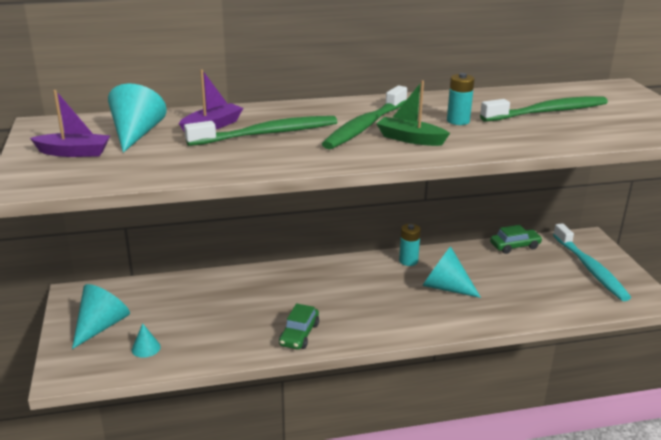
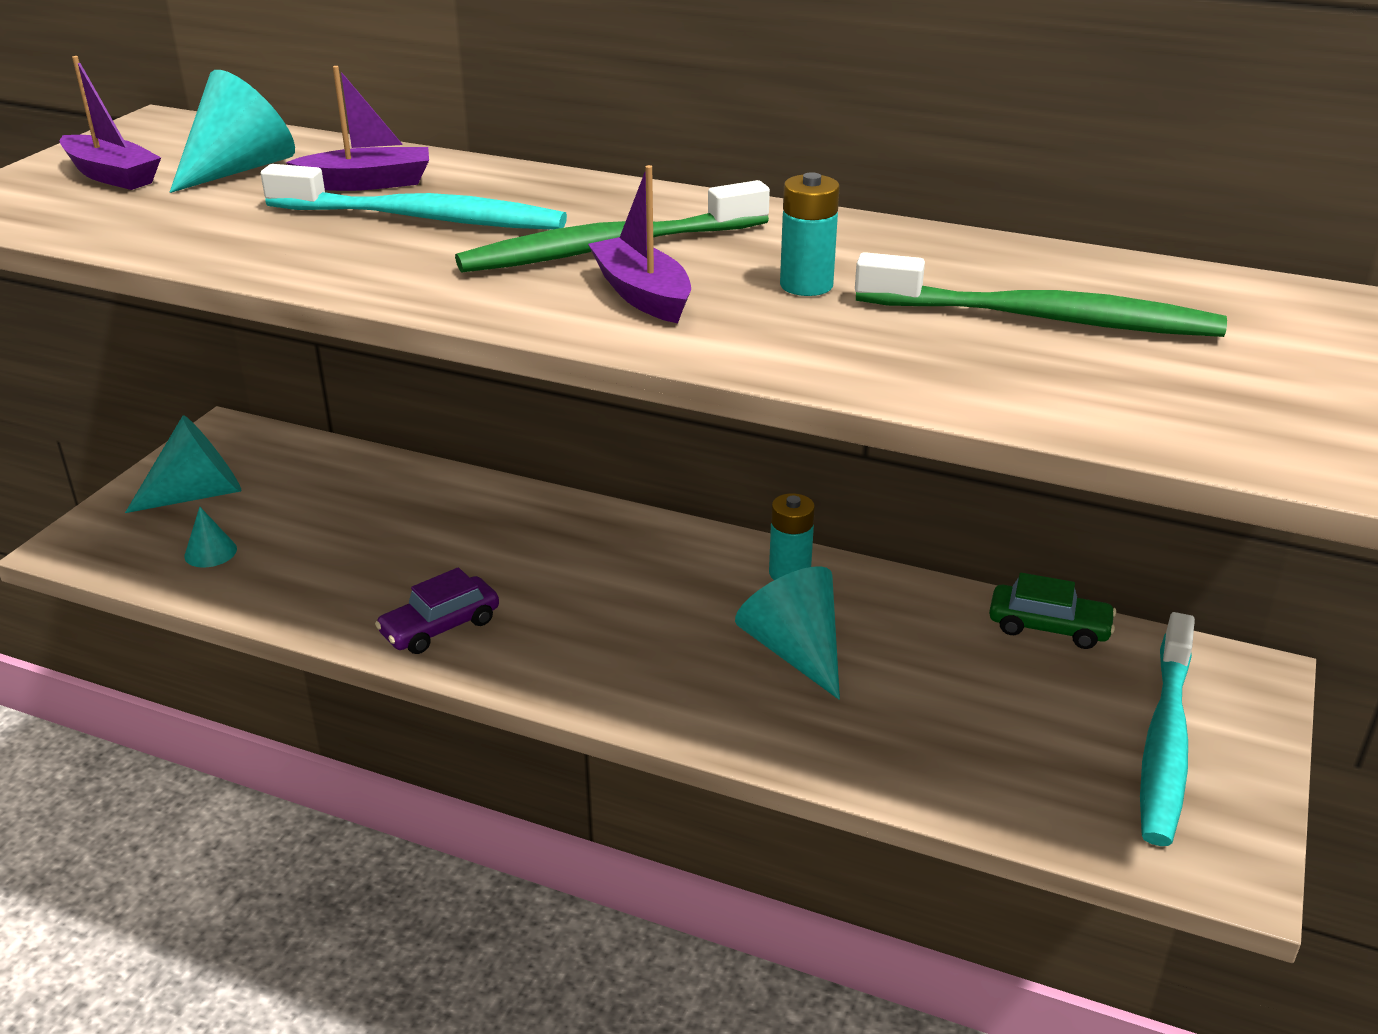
camera: 35 degrees right, 5 degrees up
(267, 134) = (422, 218): green toothbrush -> turquoise toothbrush
(299, 334) = (440, 627): green car -> purple car
(410, 139) = (642, 295): green boat -> purple boat

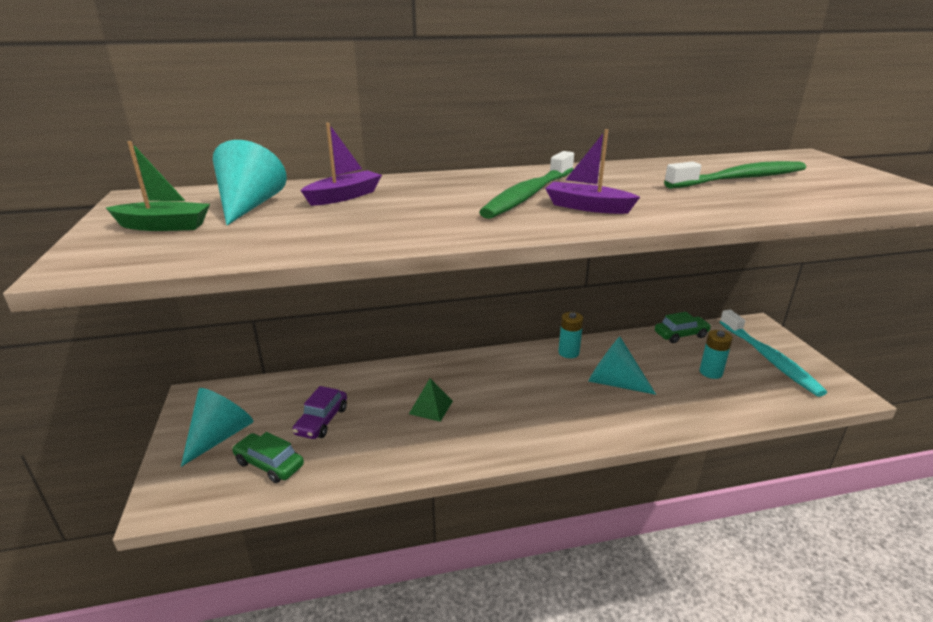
camera: 35 degrees left, 5 degrees down
(112, 176) = (164, 226): purple boat -> green boat
(210, 552) = (269, 464): turquoise cone -> green car
(422, 218) = (411, 204): turquoise toothbrush -> none
(440, 627) = (452, 443): purple car -> purple car (322, 421)
(475, 566) = (431, 407): none -> green pyramid
(806, 285) = (638, 188): turquoise battery -> turquoise battery (711, 372)

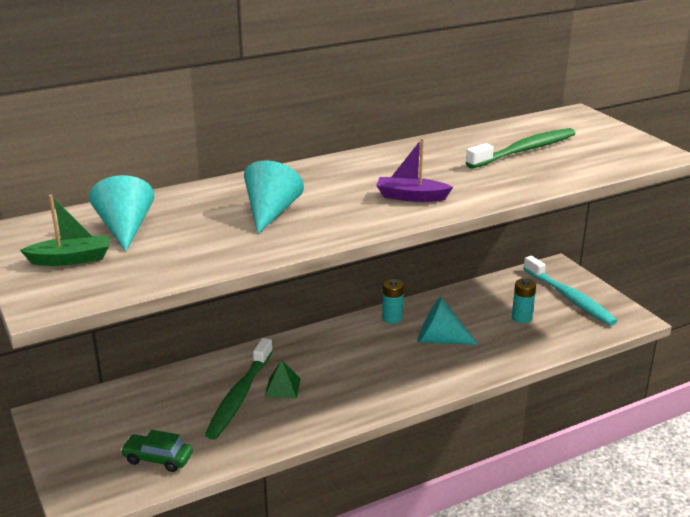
camera: 15 degrees left, 0 degrees up
(220, 436) = (95, 444): turquoise cone -> turquoise cone (270, 213)
(322, 421) = (186, 415): purple car -> none
(344, 196) = (201, 208): purple boat -> none
(529, 195) = (359, 188): green toothbrush -> green toothbrush (239, 396)
(681, 335) = (490, 286): green car -> none

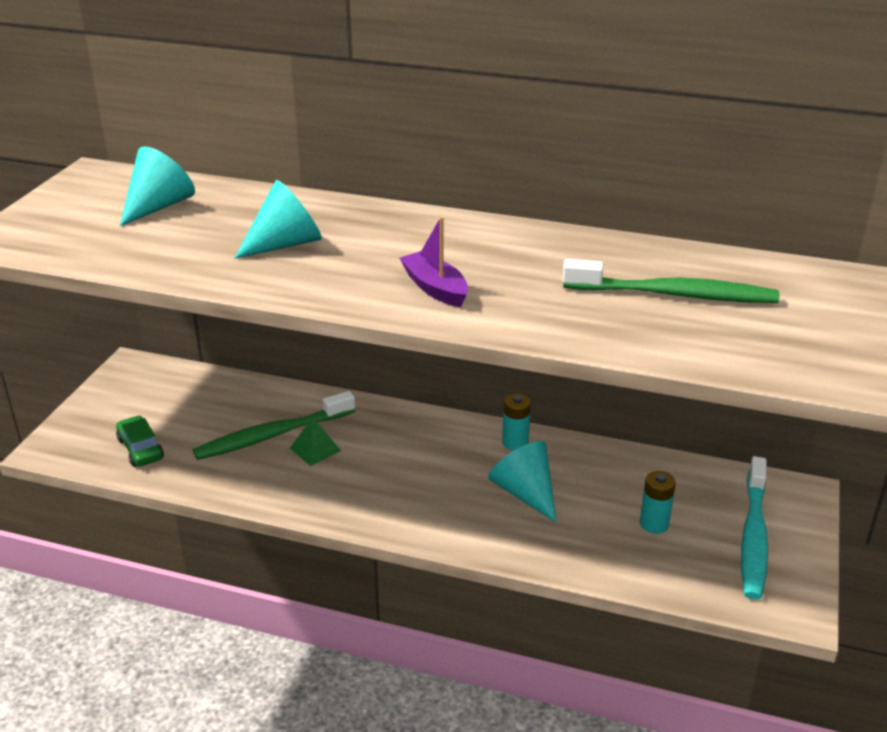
camera: 45 degrees right, 5 degrees up
(71, 259) = (77, 214): green boat -> none

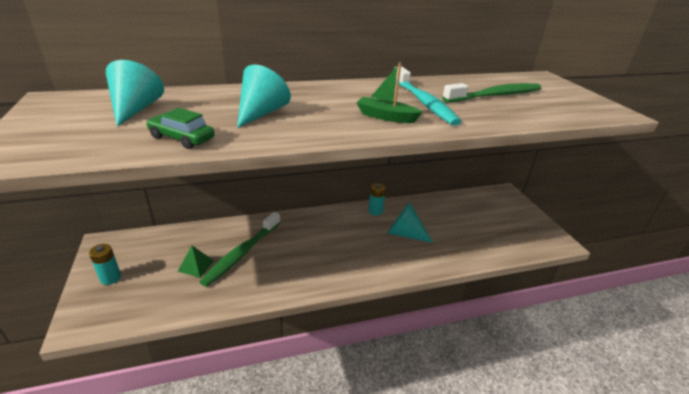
camera: 35 degrees left, 0 degrees up
(140, 449) = (157, 295): green car -> green car (182, 138)
(315, 449) = (276, 252): green pyramid -> green pyramid (196, 266)
(435, 288) = (386, 117): purple boat -> green boat
(654, 524) = (471, 227): turquoise battery -> turquoise battery (110, 278)
(753, 536) = (511, 217): turquoise toothbrush -> turquoise toothbrush (423, 102)

